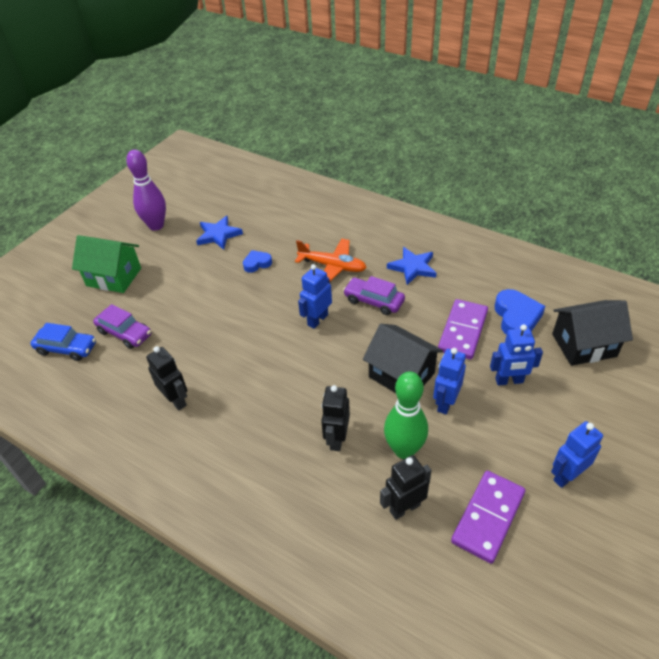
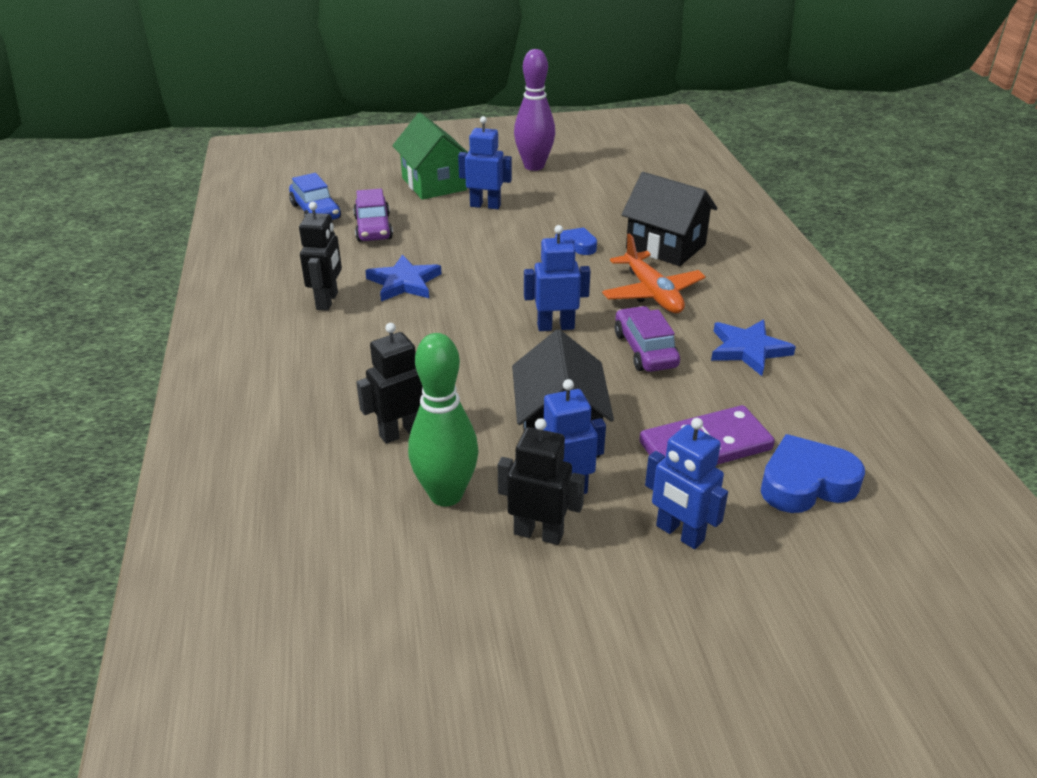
camera: 45 degrees right, 10 degrees down
(218, 235) = (579, 203): blue star -> blue star (404, 282)
(404, 508) = (359, 540): black robot -> black robot (538, 533)
(488, 517) = (422, 628): purple domino -> none
(516, 317) = (806, 483): blue heart -> blue heart turned 150 degrees counterclockwise
(566, 476) = (583, 681): blue robot -> blue robot (485, 205)
(584, 345) = (859, 581): black house -> black house (665, 246)

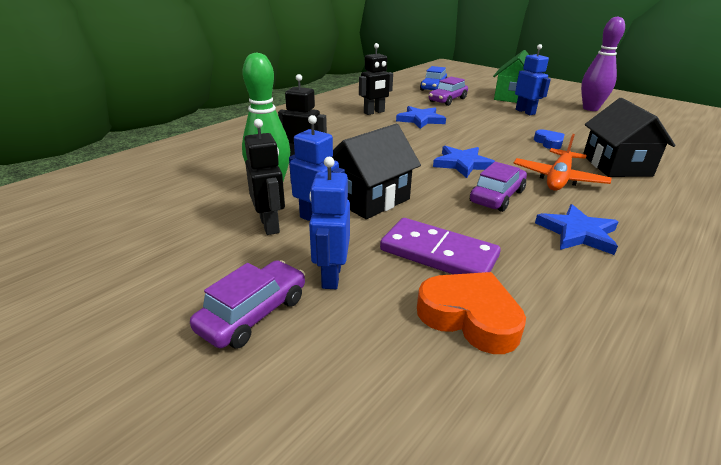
camera: 50 degrees right, 5 degrees down
(555, 326) = (462, 164): blue robot -> blue star
(695, 614) = (253, 314): none -> purple car
(806, 483) = (469, 317): blue heart -> orange heart

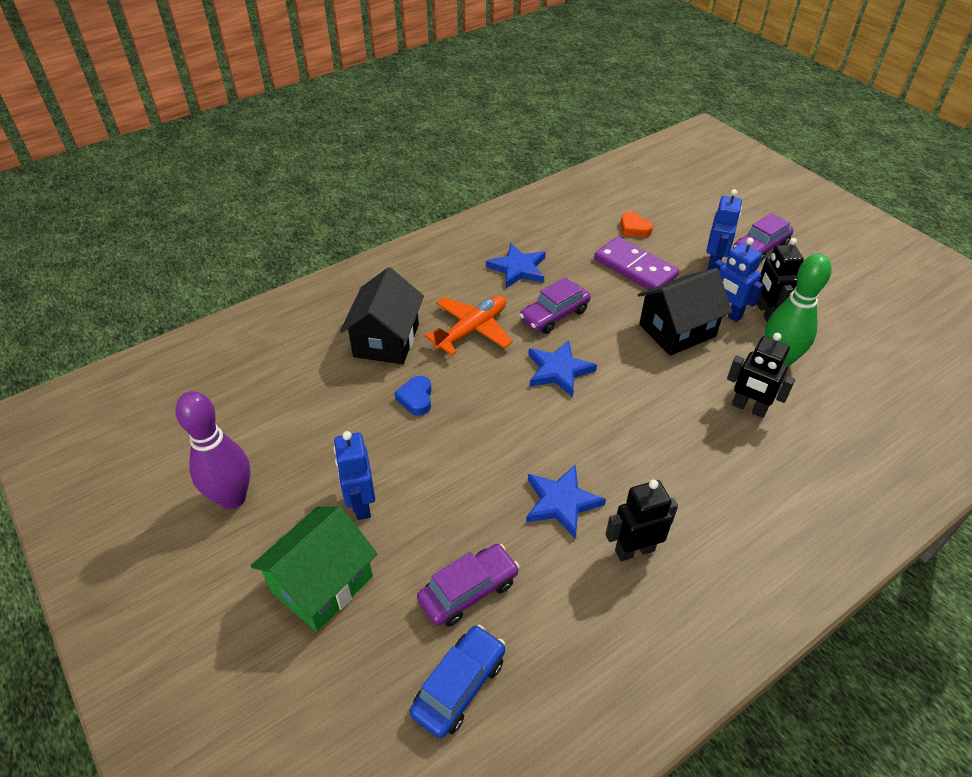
camera: 165 degrees left, 15 degrees up
(469, 317) = (634, 229): orange heart -> orange heart, size x0.59

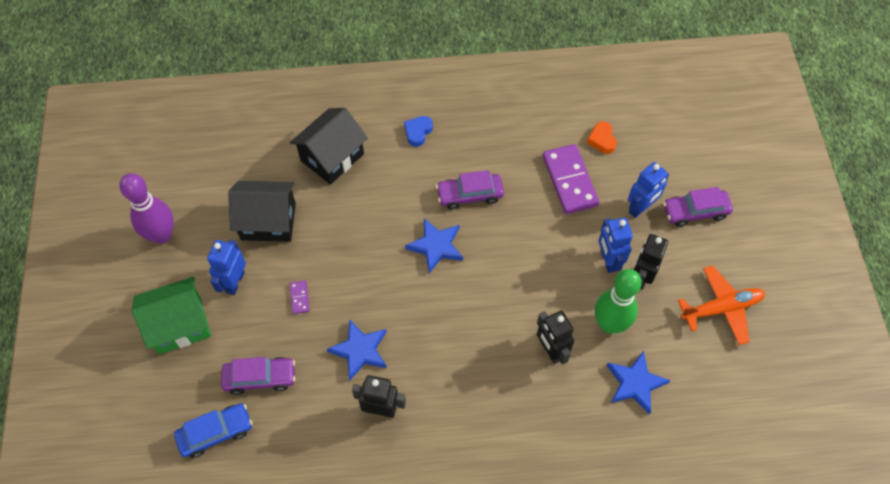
camera: 30 degrees right, 15 degrees up
(416, 398) = (320, 218): blue heart -> blue heart (418, 132)
(451, 484) = (299, 298): none -> purple domino
(472, 330) = (399, 178): orange plane -> orange plane (721, 308)
(518, 269) = (475, 136): blue star -> blue star (635, 383)
(677, 330) = (554, 257): black house -> black house (268, 221)

